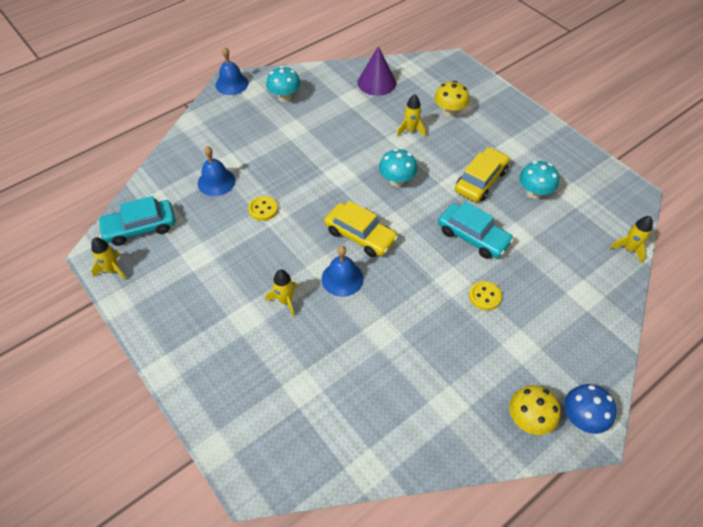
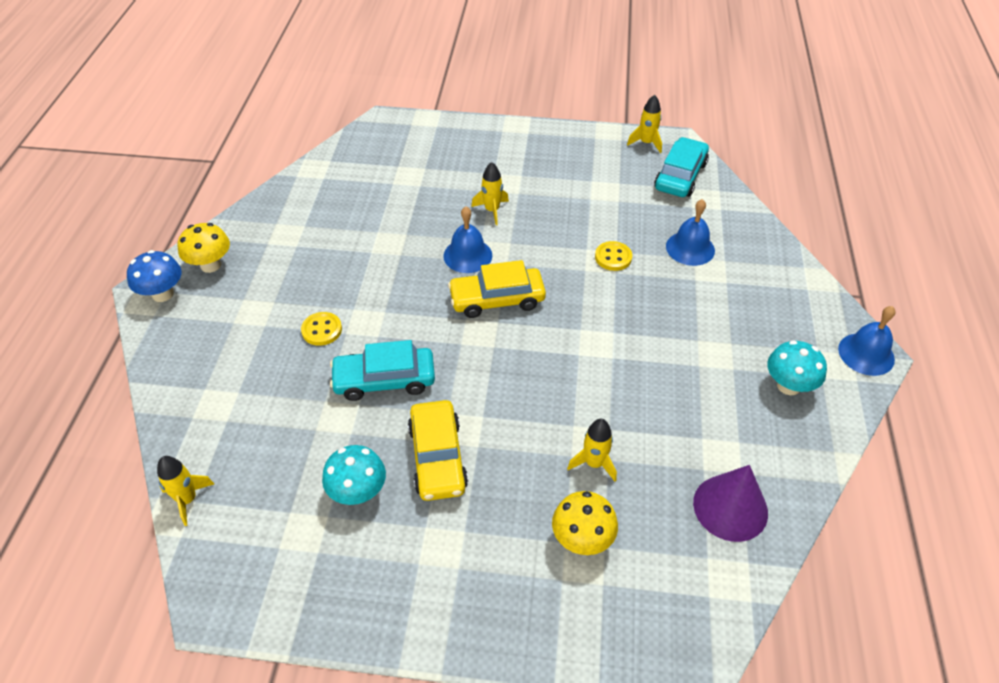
camera: 135 degrees right, 5 degrees down
(396, 181) = (530, 381): turquoise mushroom -> none

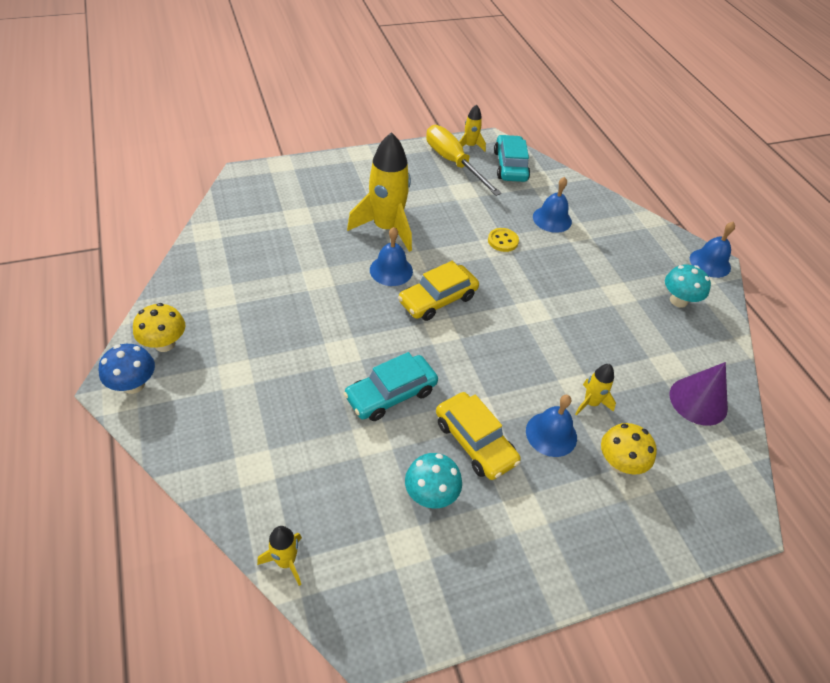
camera: 30 degrees left, 0 degrees up
(322, 330) = (309, 370): yellow button -> none
(492, 210) = (386, 228): yellow rocket -> yellow rocket, size x2.07
(525, 479) = (551, 434): none -> blue bell
(614, 157) = (453, 163): none -> yellow screwdriver

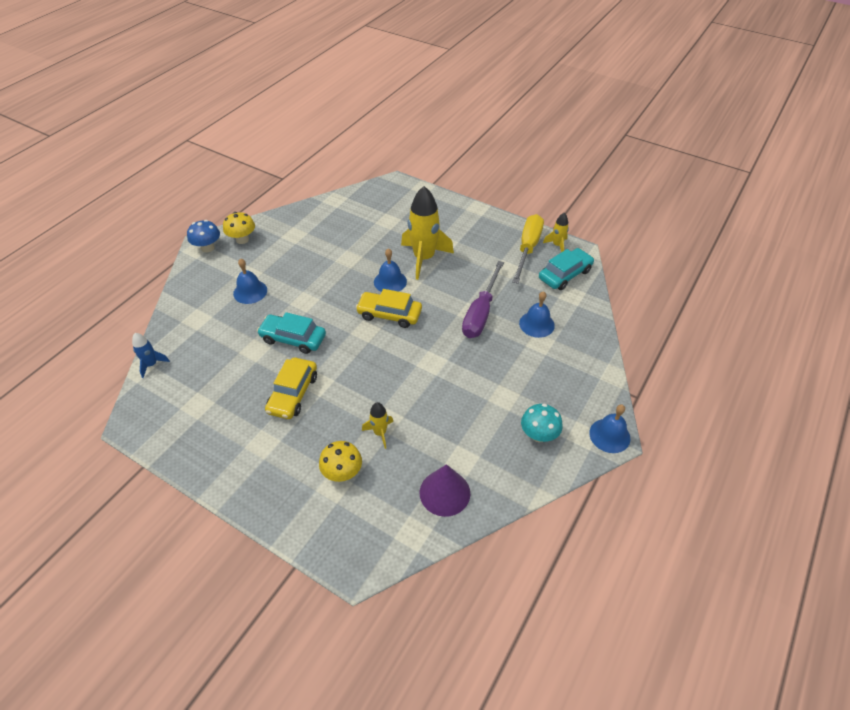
camera: 55 degrees right, 0 degrees up
(286, 561) = (151, 364): yellow rocket -> blue rocket
(431, 495) = (238, 395): turquoise mushroom -> none
(503, 241) = (480, 313): yellow button -> purple screwdriver
(551, 434) = (333, 426): blue bell -> blue bell (250, 291)

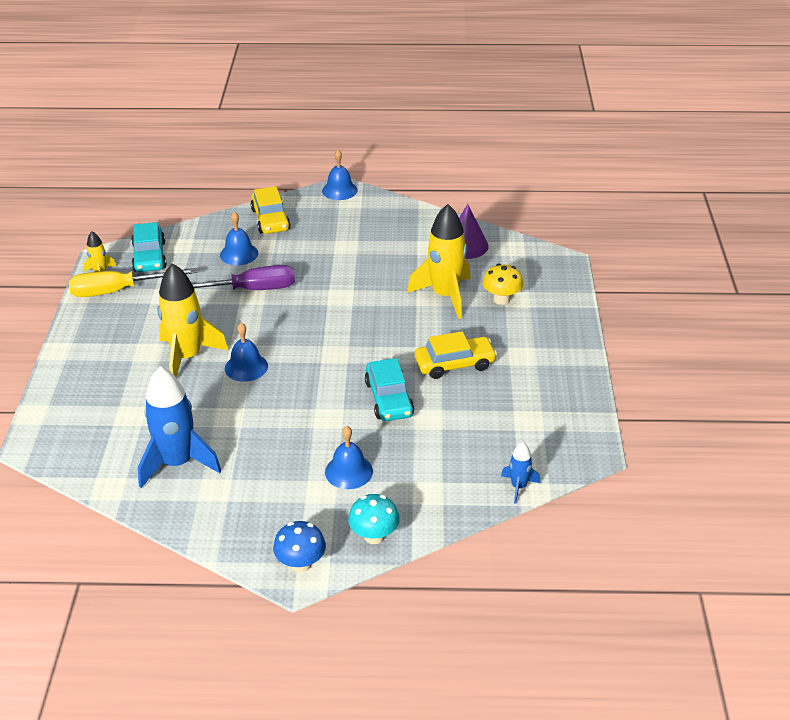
camera: 120 degrees left, 10 degrees down
(242, 239) = (259, 537): yellow mushroom -> none
(328, 227) = (177, 463): none -> blue rocket
(380, 433) = (445, 296): yellow rocket -> yellow rocket, size x2.07
(389, 314) = (298, 347): yellow car -> yellow car (270, 219)
(538, 435) = (370, 220): turquoise mushroom -> turquoise mushroom (374, 536)
(565, 274) = (149, 256): turquoise car -> turquoise car turned 120 degrees counterclockwise

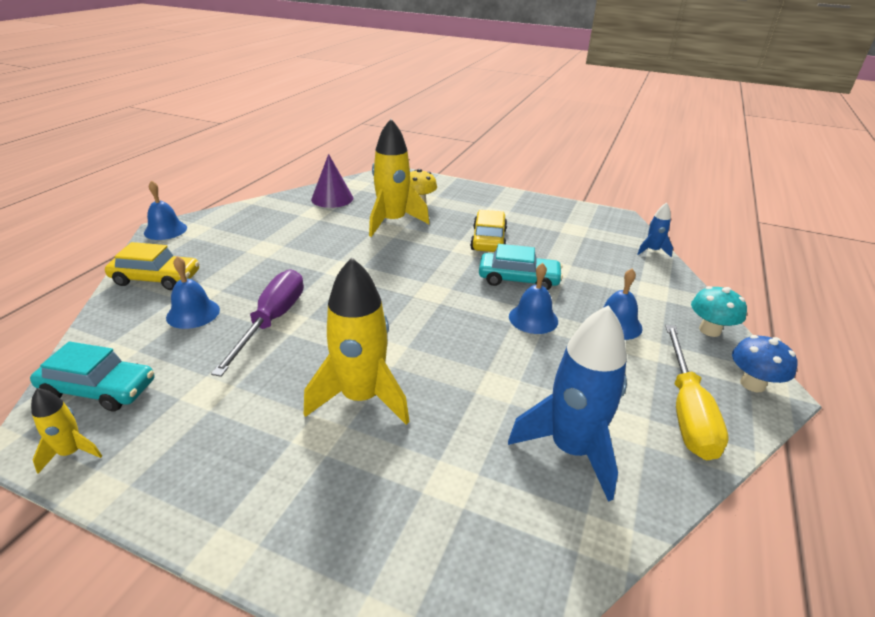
camera: 70 degrees left, 5 degrees down
(119, 291) = (143, 438): yellow screwdriver -> yellow screwdriver (686, 411)
(246, 367) = (414, 353): blue bell -> blue bell (533, 318)

